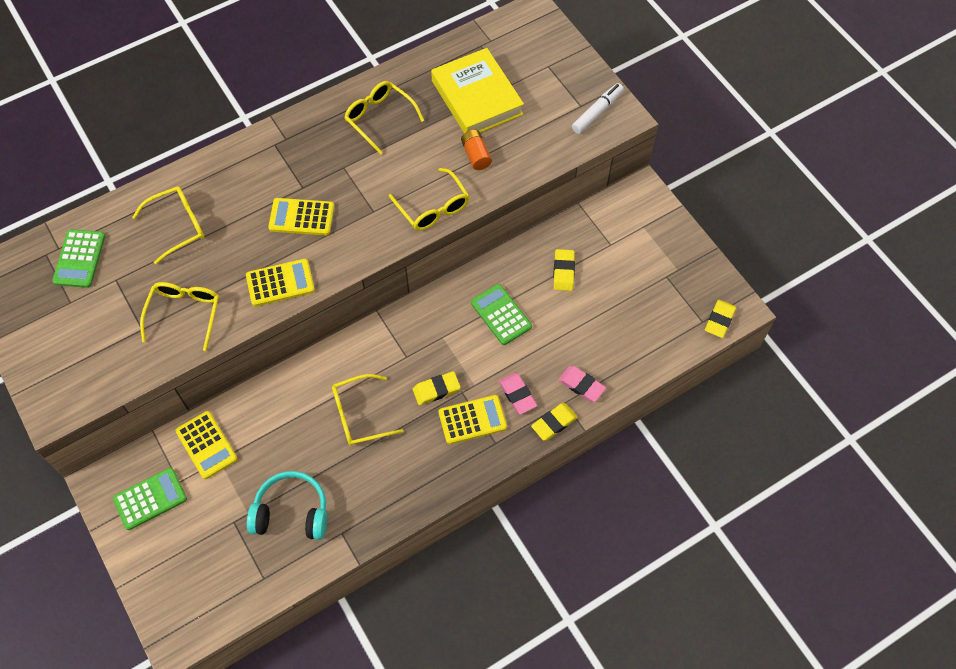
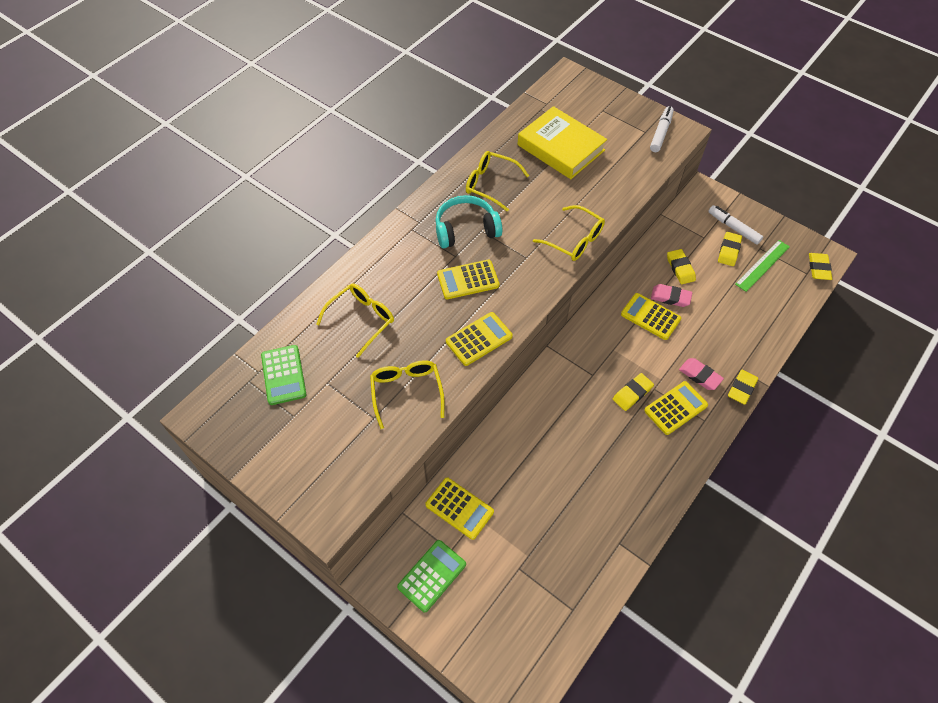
camera: 20 degrees left, 5 degrees down
(292, 512) = (566, 540): turquoise headphones -> turquoise headphones (466, 229)
(360, 415) = (580, 436): yellow glasses -> none
(476, 155) = (585, 190): orange battery -> none
(501, 315) = (650, 317): green calculator -> yellow calculator
(581, 385) = (745, 351): pink eraser -> pink eraser (670, 297)
(629, 268) = (729, 251): none -> yellow eraser
(650, 244) = (733, 228): none -> white marker
(657, 297) = (762, 265): none -> green ruler

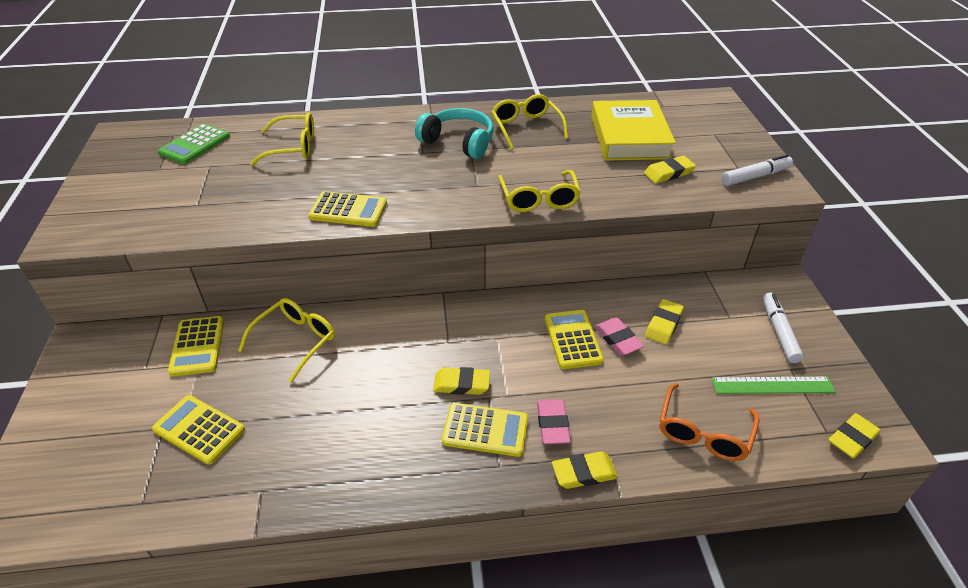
camera: 45 degrees right, 15 degrees down
(407, 392) = (243, 205): yellow glasses -> yellow glasses (295, 341)
(432, 575) = (106, 372): green calculator -> none
(468, 280) = (406, 171): yellow calculator -> yellow calculator (199, 430)
(729, 251) = (745, 346): yellow eraser -> yellow eraser (668, 173)
(763, 319) = (703, 432): none -> orange glasses

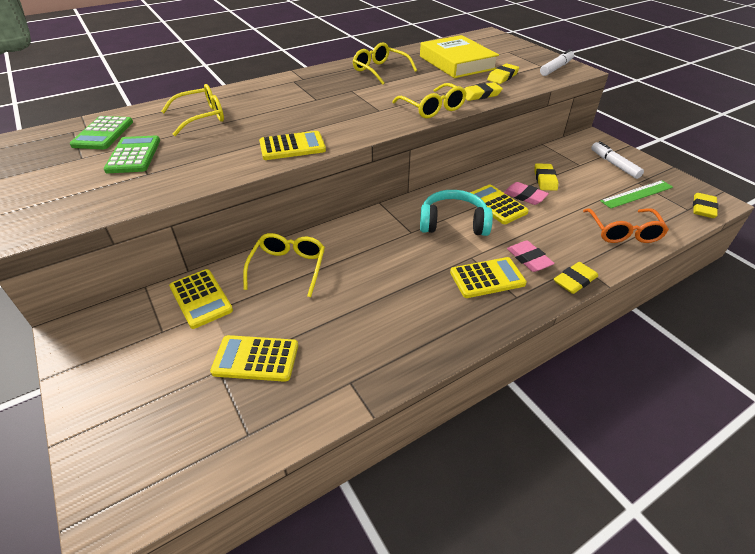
camera: 25 degrees left, 0 degrees up
(201, 179) = (133, 155): none -> green calculator
(458, 142) = (338, 88): turquoise headphones -> turquoise headphones (453, 223)
(461, 384) = (445, 255): yellow eraser -> yellow eraser (481, 95)

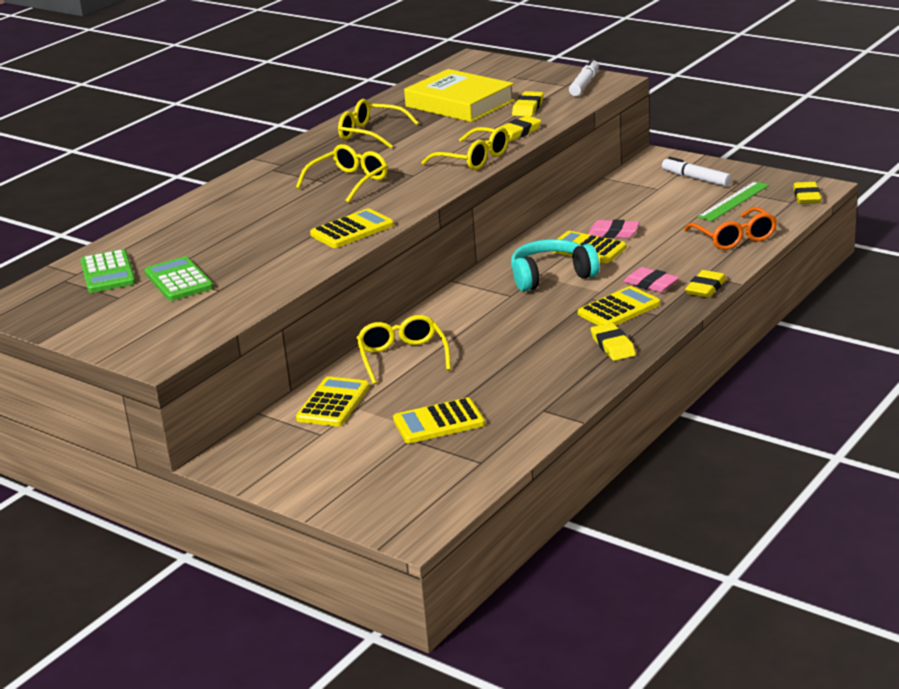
camera: 20 degrees left, 15 degrees down
(201, 117) = (206, 231): yellow glasses -> yellow glasses (348, 182)
(201, 298) = (333, 403): yellow calculator -> yellow calculator turned 105 degrees counterclockwise
(545, 179) = (626, 212): yellow eraser -> yellow eraser (613, 346)

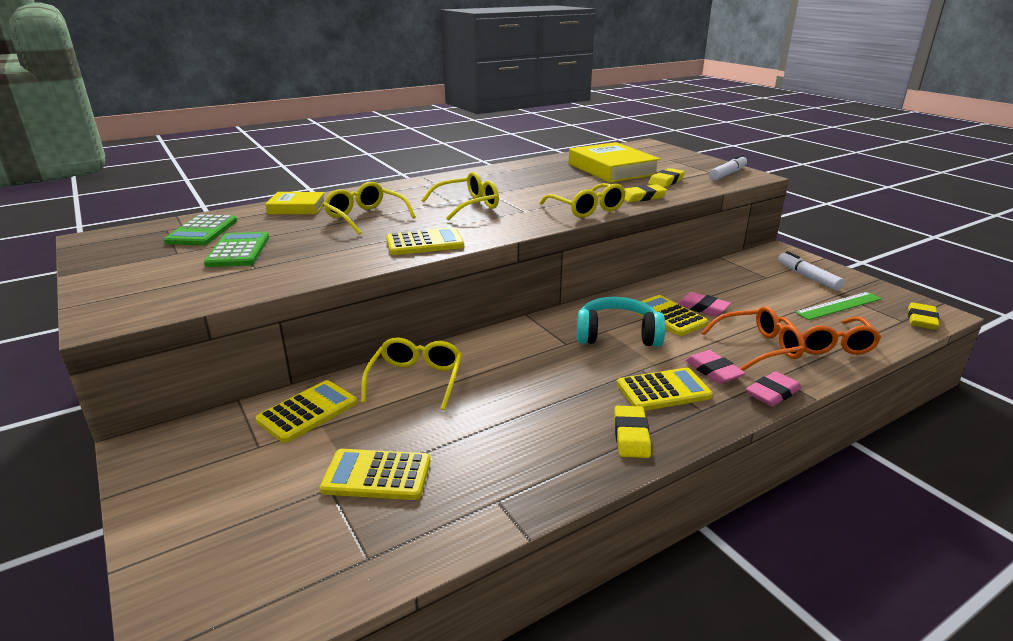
camera: 20 degrees right, 0 degrees up
(169, 226) = (297, 208): none -> yellow book
(371, 134) = (523, 176): yellow glasses -> yellow glasses (366, 217)
(678, 256) = (757, 348): none -> orange glasses
(705, 288) = (772, 393): yellow eraser -> pink eraser

